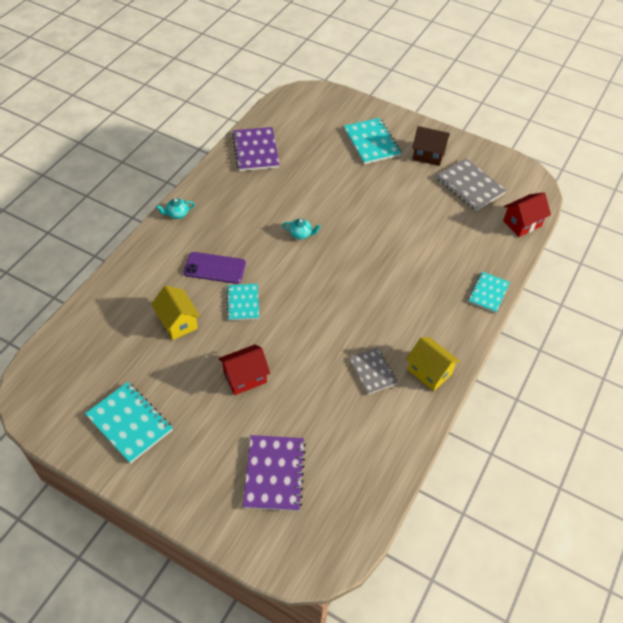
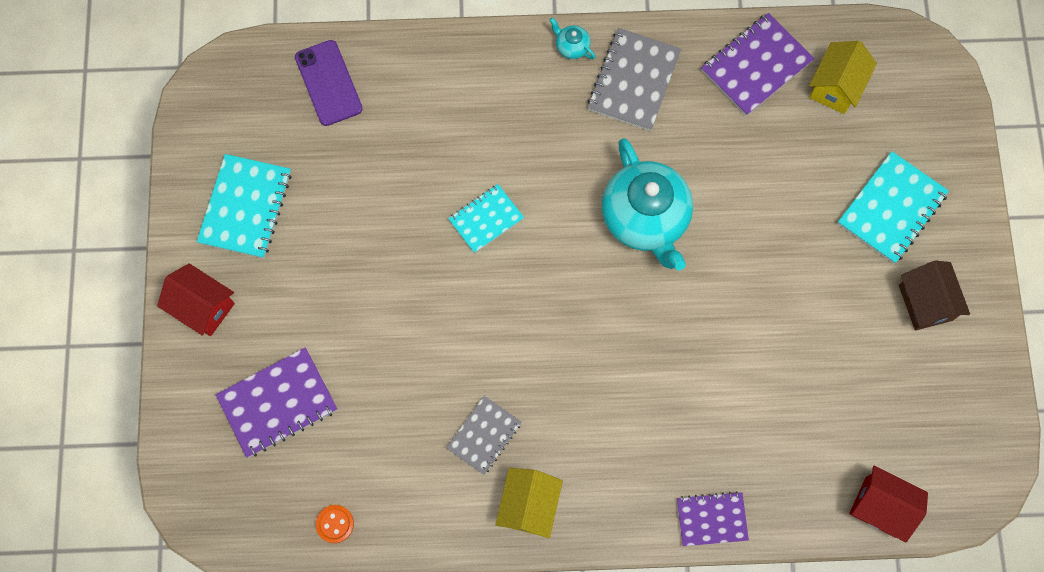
camera: 60 degrees right, 20 degrees up
(178, 322) = (408, 165): yellow house -> yellow house (836, 87)
(215, 268) = (516, 151): purple phone -> purple phone (328, 83)
(245, 377) = (381, 291): red house -> red house (203, 307)
(301, 234) = (645, 219): turquoise teapot -> turquoise teapot, size x2.50
(376, 482) = (335, 524): none -> orange button
(470, 186) = (905, 395): grey notebook -> grey notebook (633, 81)
(488, 293) = (711, 519): turquoise notebook -> purple notebook

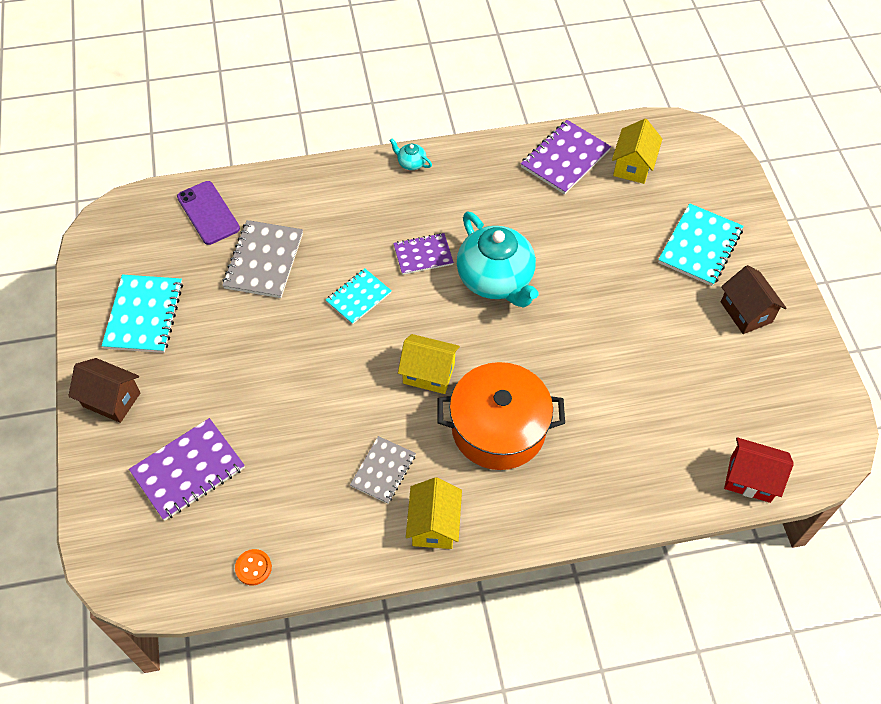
camera: 10 degrees left, 15 degrees down
(203, 307) = (111, 400): red house -> brown house
(550, 327) = (428, 373): none -> yellow house
(616, 405) = (498, 428): none -> orange pot
(633, 81) = (466, 181): grey notebook -> grey notebook (264, 261)
(711, 519) = (603, 511): purple notebook -> purple notebook (423, 255)

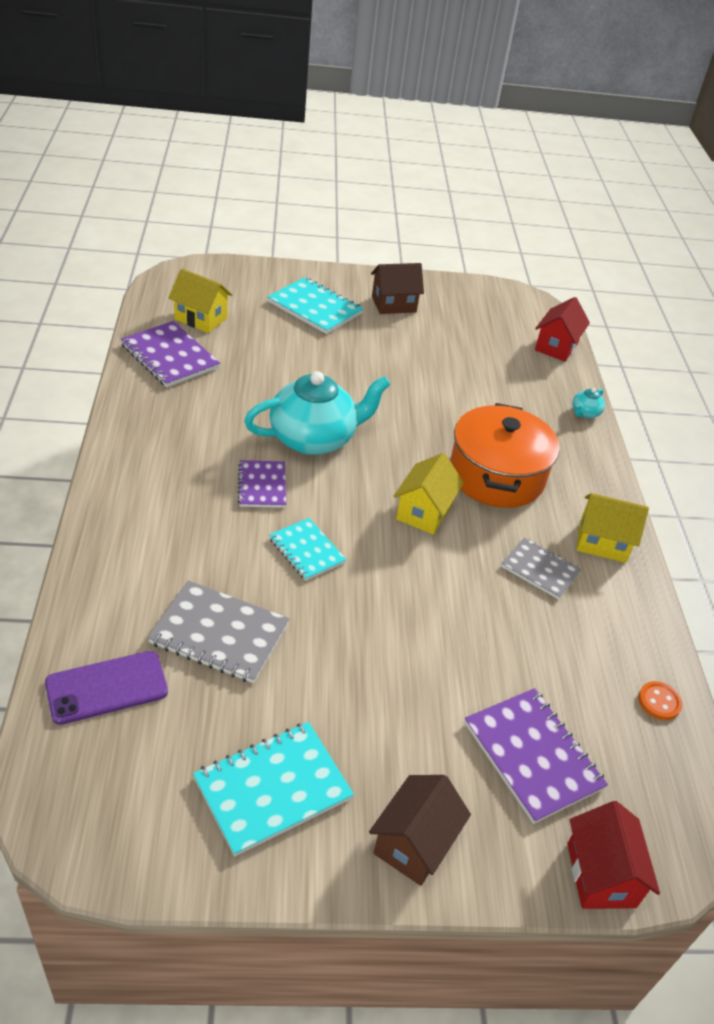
camera: 85 degrees left, 15 degrees down
(96, 518) = (601, 875): none -> red house
(144, 315) = (272, 789): turquoise notebook -> turquoise notebook turned 45 degrees counterclockwise
(411, 163) = (116, 469): turquoise teapot -> turquoise teapot (585, 413)

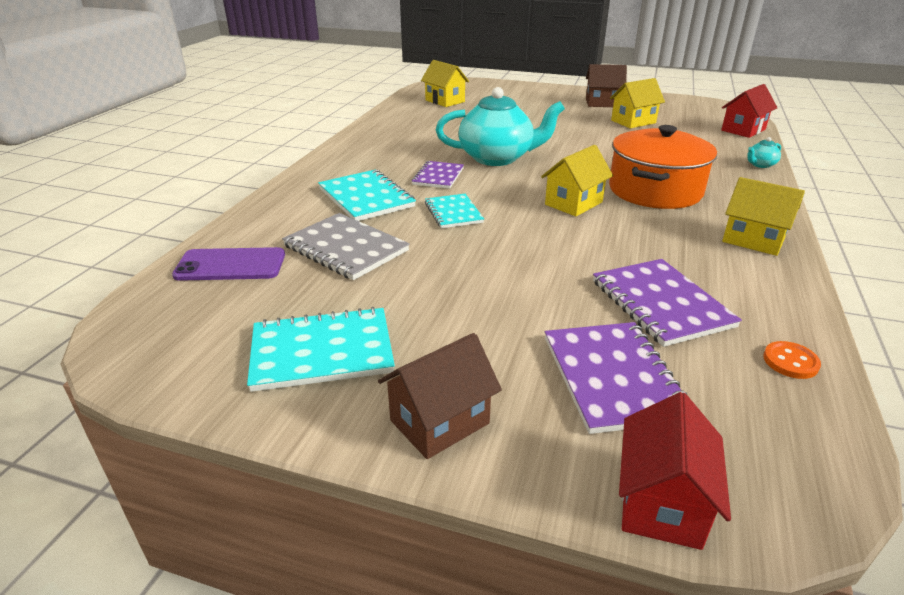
camera: 25 degrees right, 10 degrees down
(170, 356) = (410, 115): purple notebook -> purple notebook (661, 304)
(315, 308) = (536, 101): turquoise notebook -> turquoise notebook (366, 198)
(439, 342) = (633, 122): none -> yellow house
(540, 570) = (677, 249): grey notebook -> none

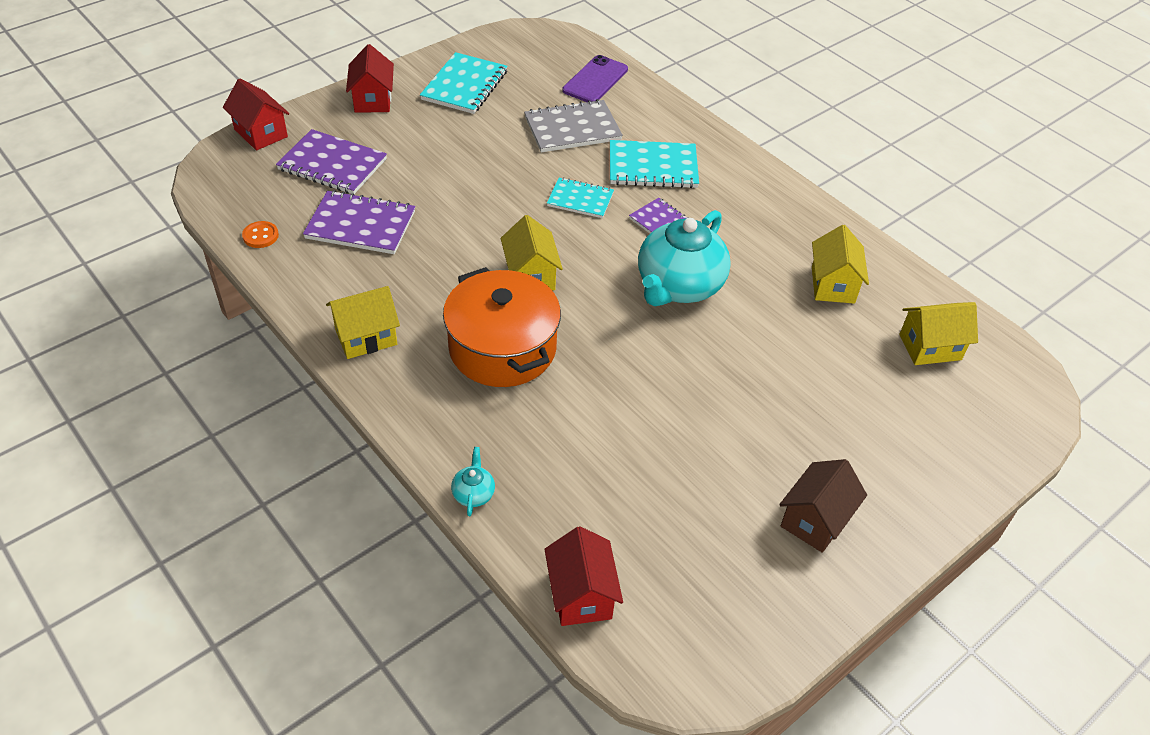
camera: 120 degrees right, 15 degrees up
(439, 422) = (372, 100): brown house -> red house
(633, 122) = (706, 491): yellow house -> yellow house (832, 285)

